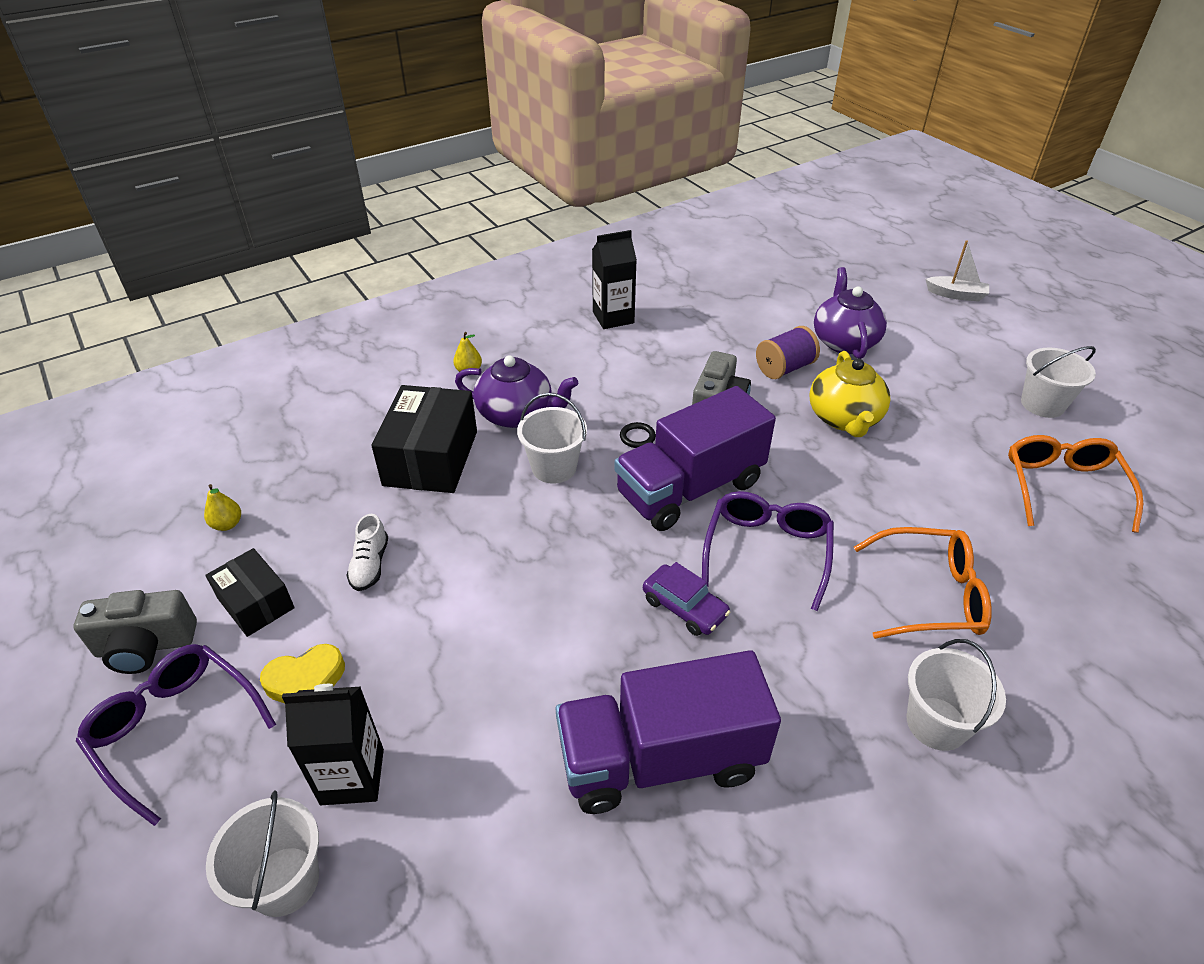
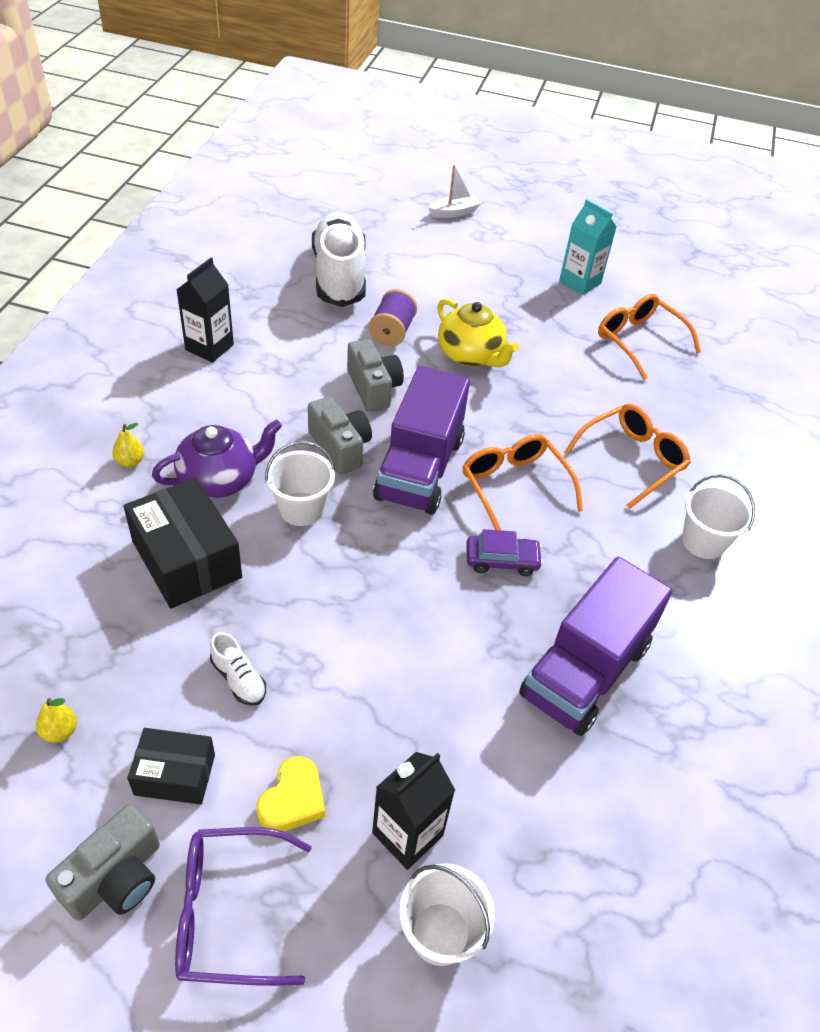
camera: 45 degrees left, 5 degrees up
(637, 437) = (340, 447): black ring -> grey camera
(767, 551) = (514, 487): purple glasses -> orange glasses
(782, 306) = (339, 276): none -> white shoe
(844, 341) = (413, 288): purple teapot -> none
(1042, 404) = (580, 282): white bucket -> turquoise carton

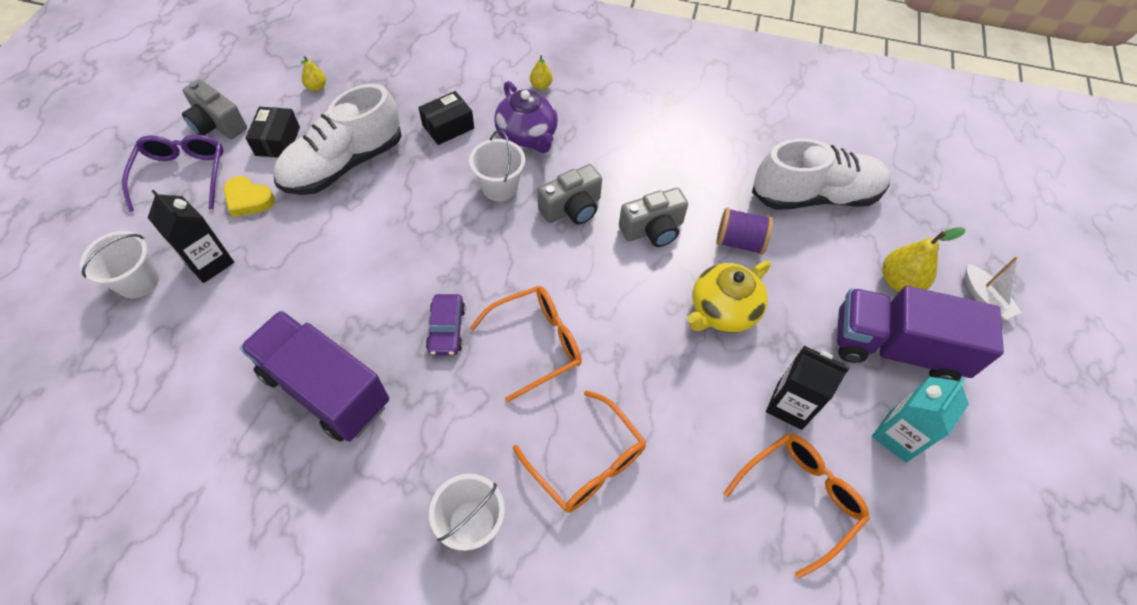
camera: 90 degrees right, 10 degrees up
(187, 559) = (448, 127): black box -> black box, size x0.60
(209, 347) = (680, 114): black carton -> black carton (789, 405)
(238, 679) = (343, 164): white shoe -> white shoe, size x2.47
(419, 468) = (553, 267): purple truck -> purple truck (895, 348)
(438, 250) = (899, 282): none -> yellow pear

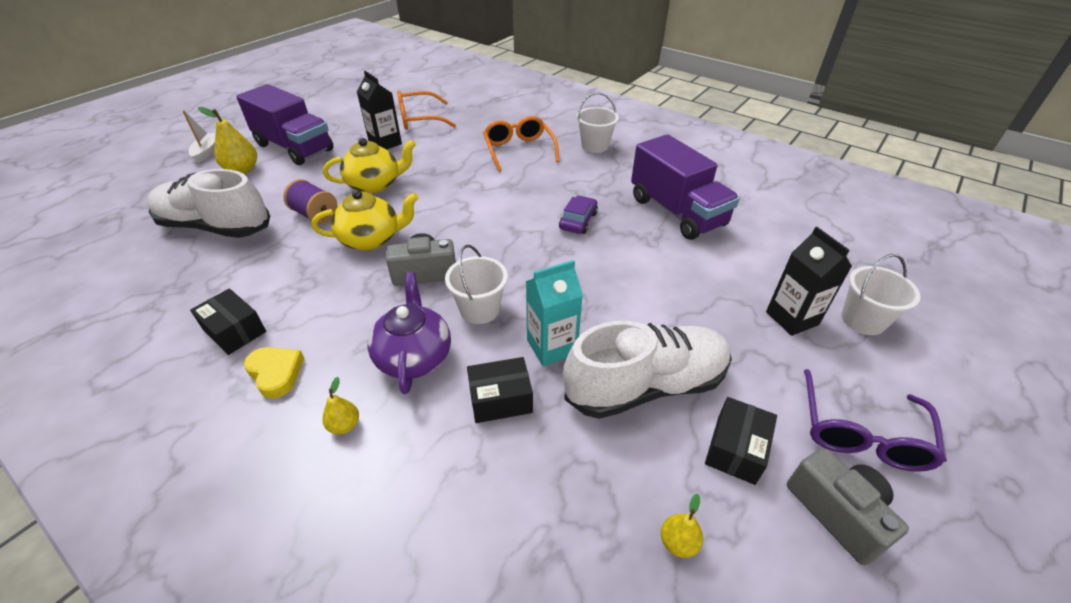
camera: 155 degrees left, 15 degrees down
(248, 199) = (763, 374): yellow heart -> yellow heart (276, 373)
(536, 343) = (516, 199): orange glasses -> none
(652, 229) = (371, 239): grey camera -> yellow teapot
(675, 116) = (235, 331): none -> black box
(898, 436) = (344, 123): turquoise carton -> turquoise carton (551, 347)

